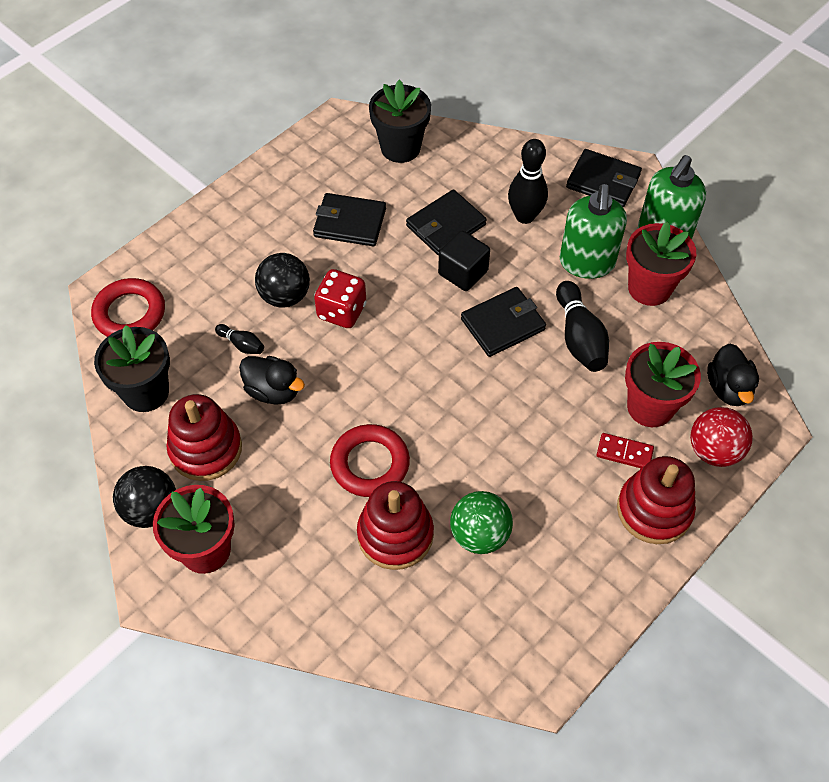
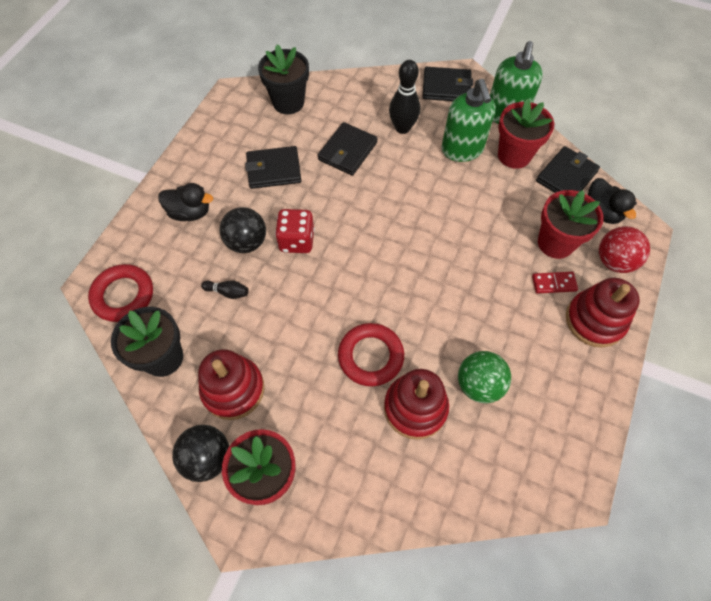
camera: 20 degrees left, 5 degrees up
(273, 391) = (269, 322): black duck -> black duck (190, 212)
(463, 272) = (376, 183): black cube -> none
(502, 324) = (422, 214): black wallet -> black wallet (566, 176)
(579, 338) = (482, 207): black bowling pin -> none

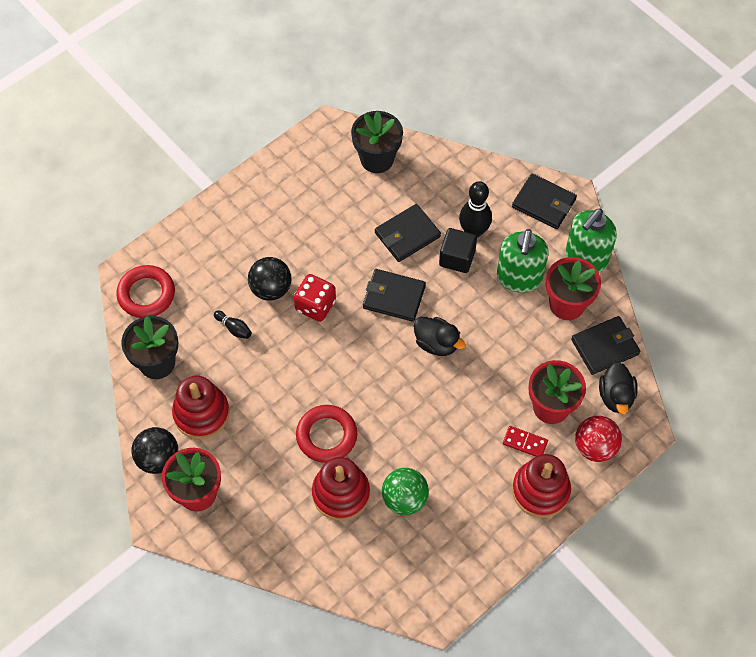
camera: 25 degrees right, 0 degrees up
(190, 212) = (234, 239): black duck -> black duck (436, 343)
(274, 170) = (328, 226): black wallet -> black wallet (394, 297)
(401, 154) = (457, 258): none -> black cube

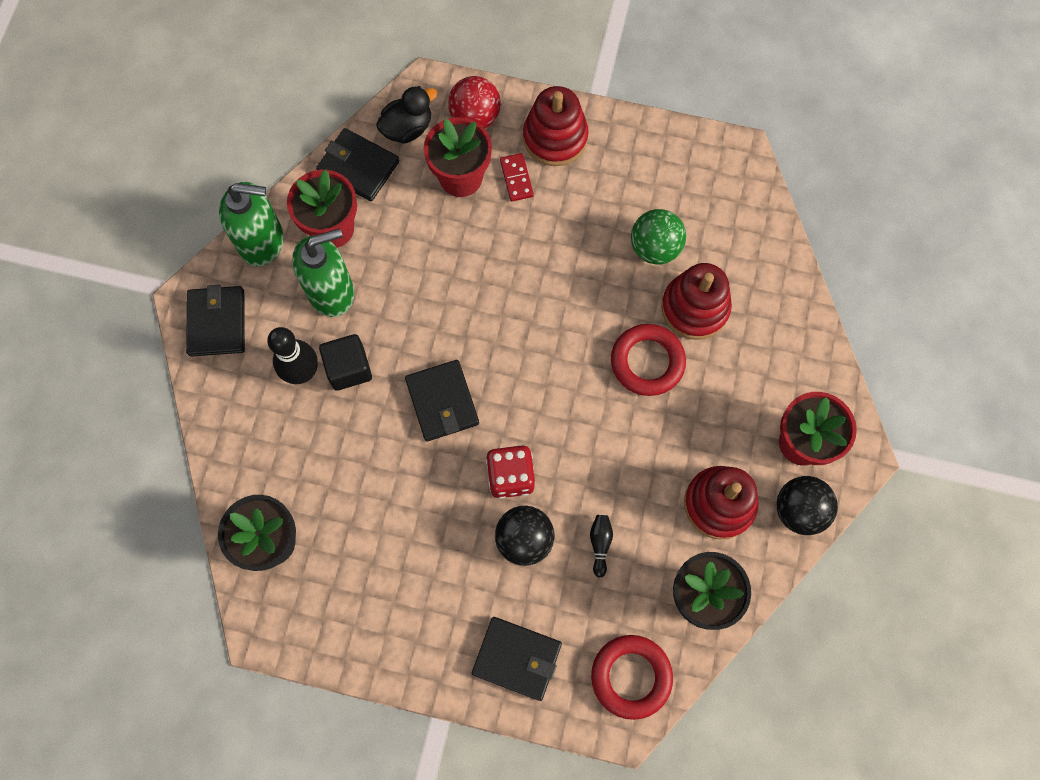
camera: 125 degrees left, 10 degrees up
(407, 235) = (354, 439): black wallet -> black wallet (517, 658)
(436, 343) = (467, 324): black duck -> none

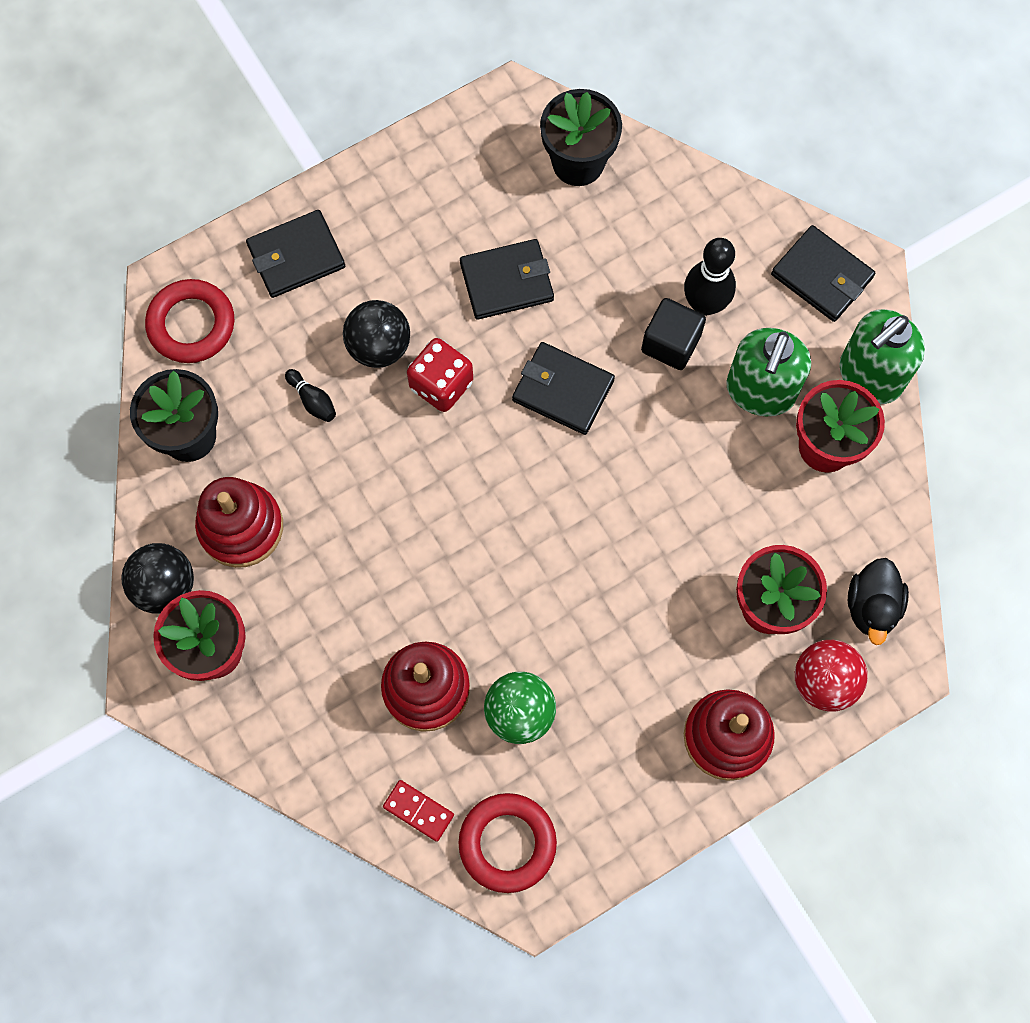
camera: 135 degrees right, 0 degrees up
(358, 167) = (870, 524): black wallet -> black wallet (506, 282)
(516, 178) = (718, 656): red domino -> red domino (418, 810)
(647, 362) = (421, 594): red ring -> red ring (507, 843)

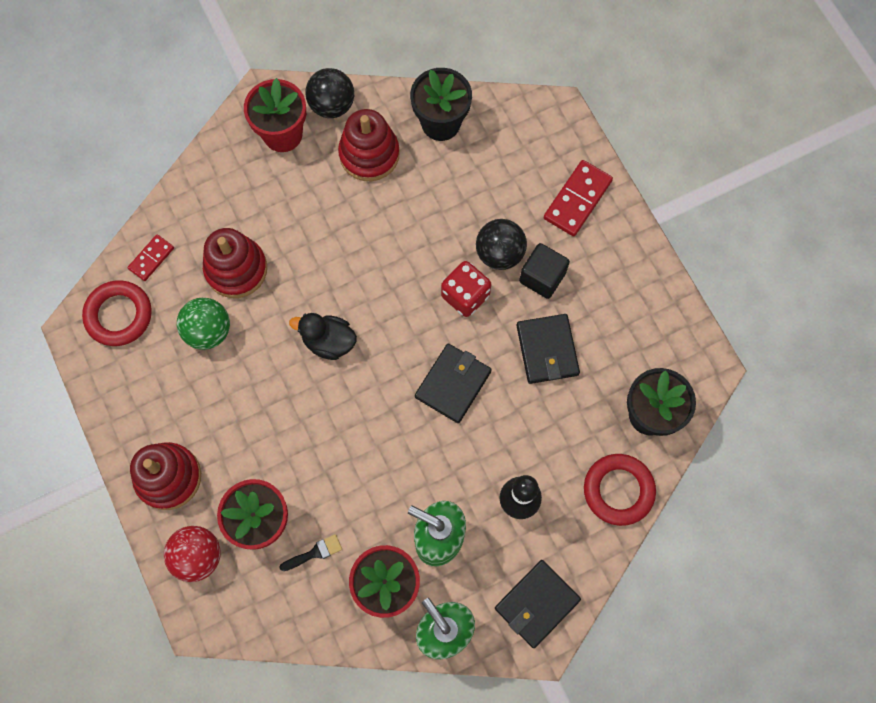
camera: 95 degrees right, 0 degrees up
(191, 324) = (526, 127): red ring -> red ring (618, 490)
(296, 256) = (577, 199): black wallet -> red domino
(312, 400) = (460, 205): black bowling pin -> none
(670, 343) = (486, 471): black cube -> black cube (542, 277)
(799, 537) = (314, 553): none -> black brush
(872, 606) = (251, 603): black duck -> black duck (328, 342)

